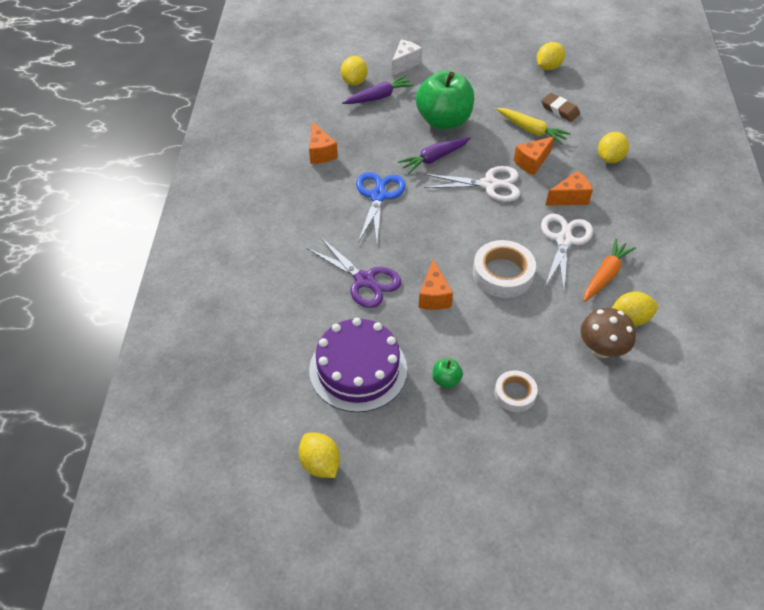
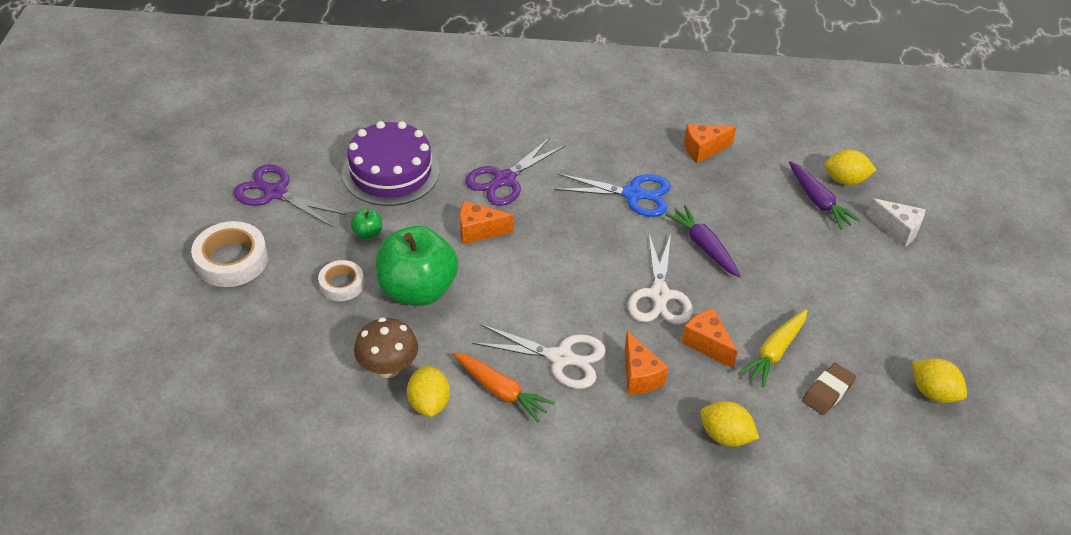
camera: 90 degrees right, 5 degrees down
(320, 464) = (293, 146): yellow lemon -> none
(396, 470) = (275, 193): none -> purple scissors
(443, 121) = (780, 261): green apple -> green apple (417, 290)
(503, 274) = (508, 292): white tape -> white tape (231, 260)

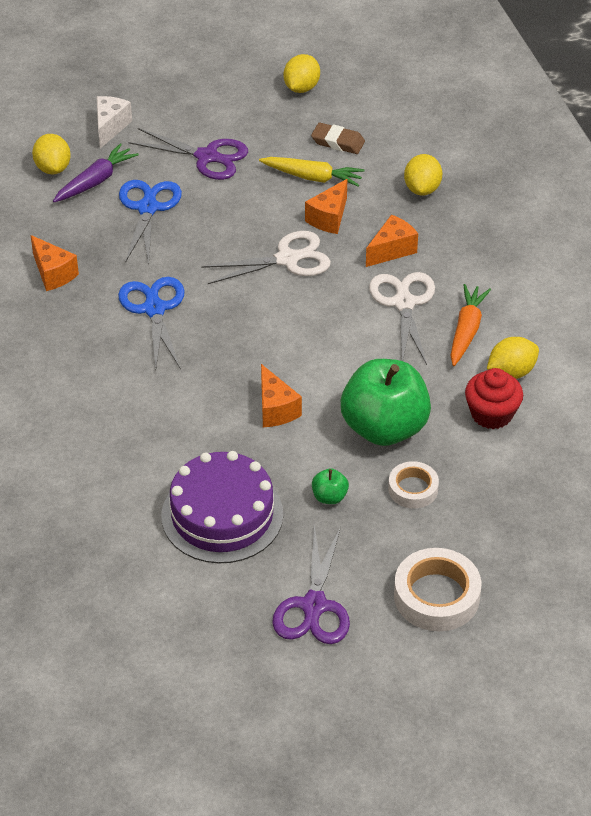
camera: 110 degrees left, 0 degrees up
(388, 368) = (491, 414): brown mushroom -> red cupcake
(504, 179) = (183, 414): purple scissors -> purple scissors (207, 157)
(704, 246) = (204, 244): purple carrot -> none
(768, 224) = (148, 208): none -> blue scissors

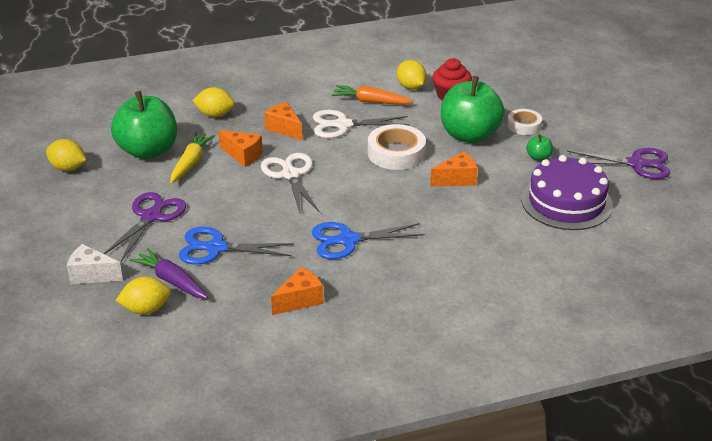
camera: 90 degrees left, 10 degrees down
(338, 142) = (148, 151): brown eraser -> green apple
(436, 596) = (612, 119): white tape -> white tape (396, 153)

